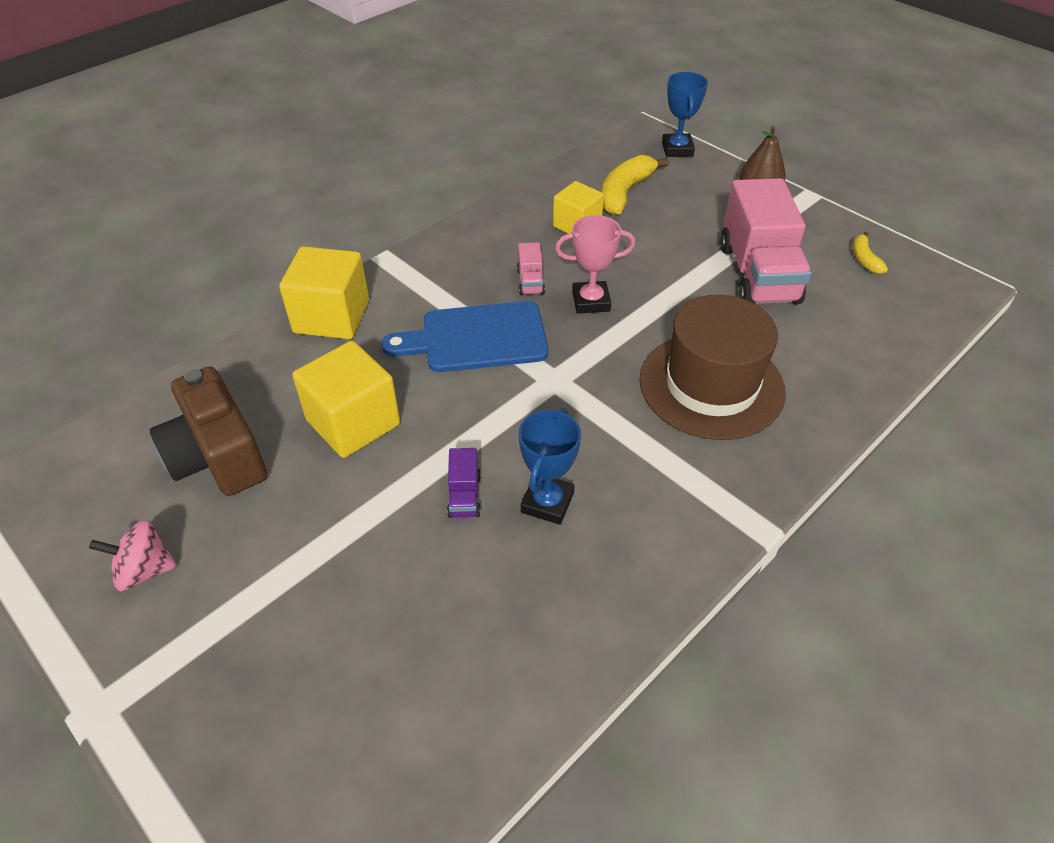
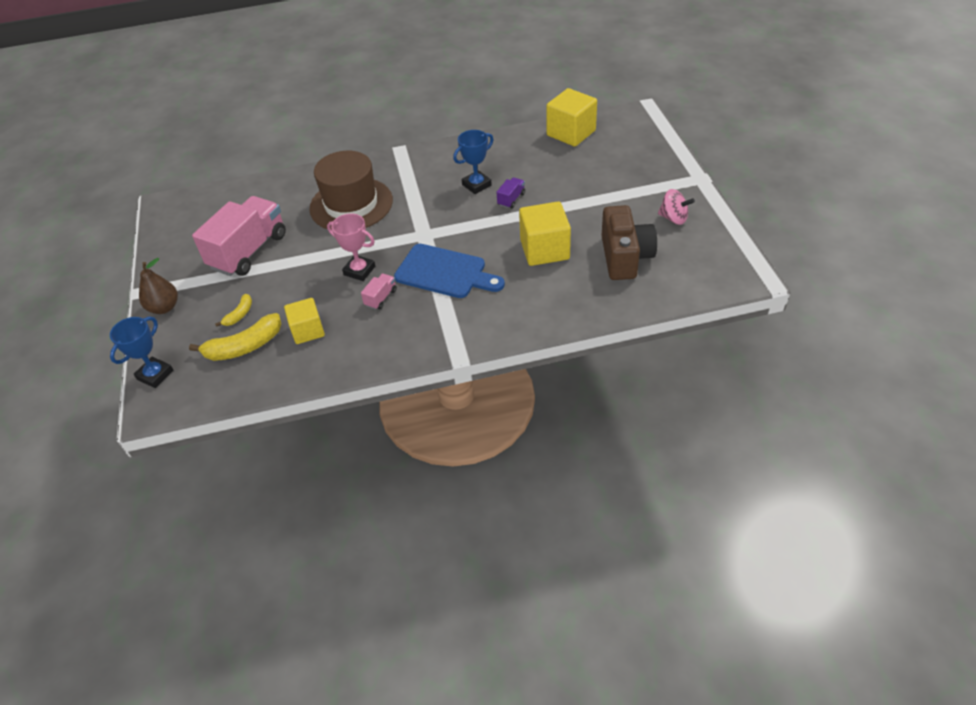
camera: 145 degrees left, 0 degrees up
(332, 317) = (522, 321): yellow cube -> yellow cube (571, 133)
(864, 259) = (181, 237): yellow banana -> yellow banana (239, 314)

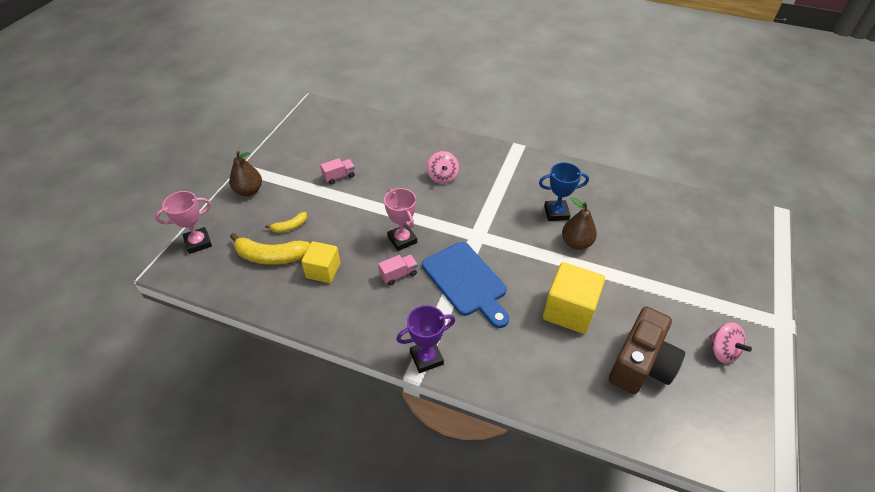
camera: 30 degrees right, 0 degrees up
(155, 375) = (198, 243): blue trophy -> pink trophy
(249, 251) = (339, 176): pink truck -> pink truck, size x0.41
(351, 204) = (442, 177): brown hat -> pink spinning top
(459, 342) = (426, 358): none -> purple trophy
(511, 199) = (576, 243): purple truck -> brown pear
(571, 133) = (680, 206): yellow cube -> none

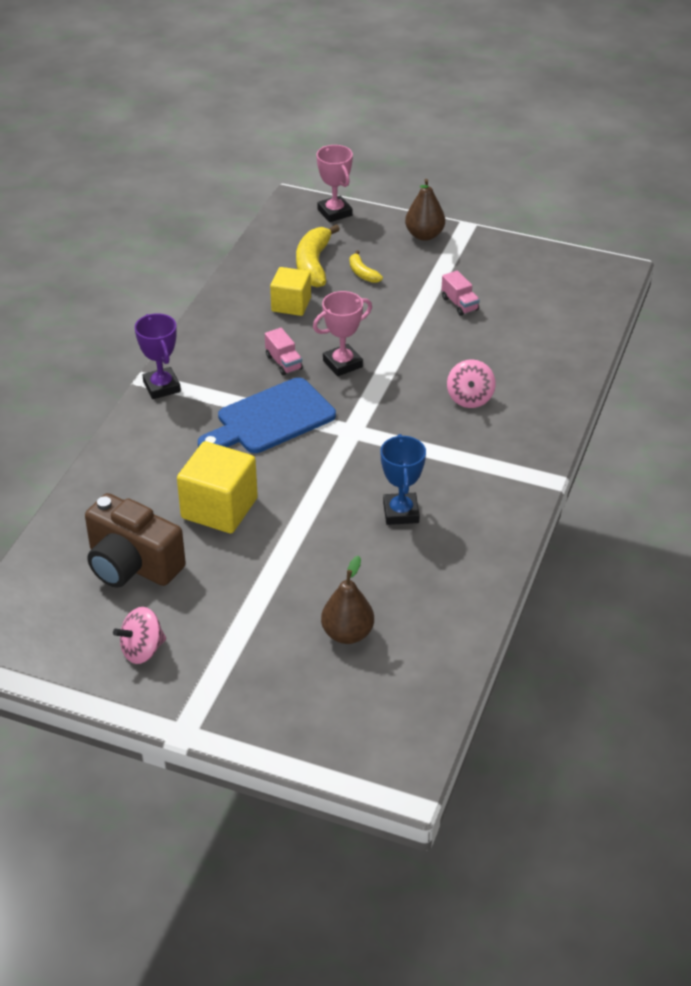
camera: 90 degrees right, 5 degrees down
(442, 177) = (470, 398): pink spinning top -> pink spinning top turned 75 degrees counterclockwise
(576, 243) = (339, 528): brown pear -> brown pear (347, 633)

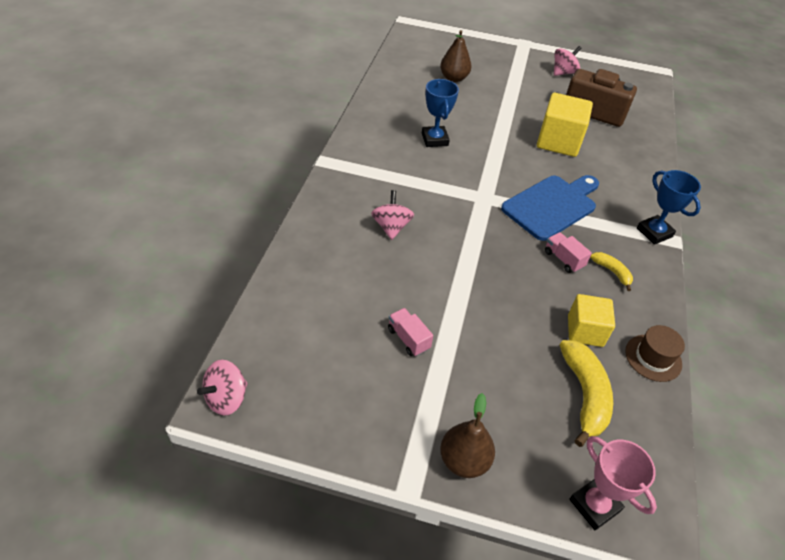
camera: 170 degrees right, 5 degrees up
(162, 387) = (654, 232): purple trophy -> blue trophy
(237, 285) = (653, 358): none -> brown hat
(342, 364) = (510, 259): pink trophy -> none
(362, 273) = (524, 383): yellow banana -> yellow banana (612, 272)
(611, 273) = (226, 398): none -> pink spinning top

